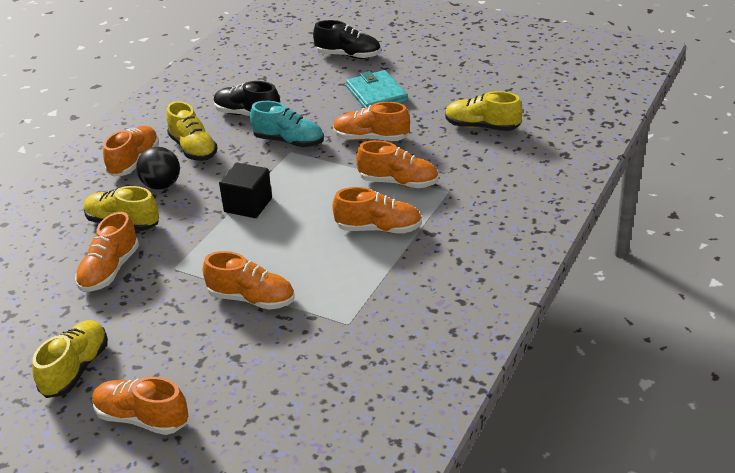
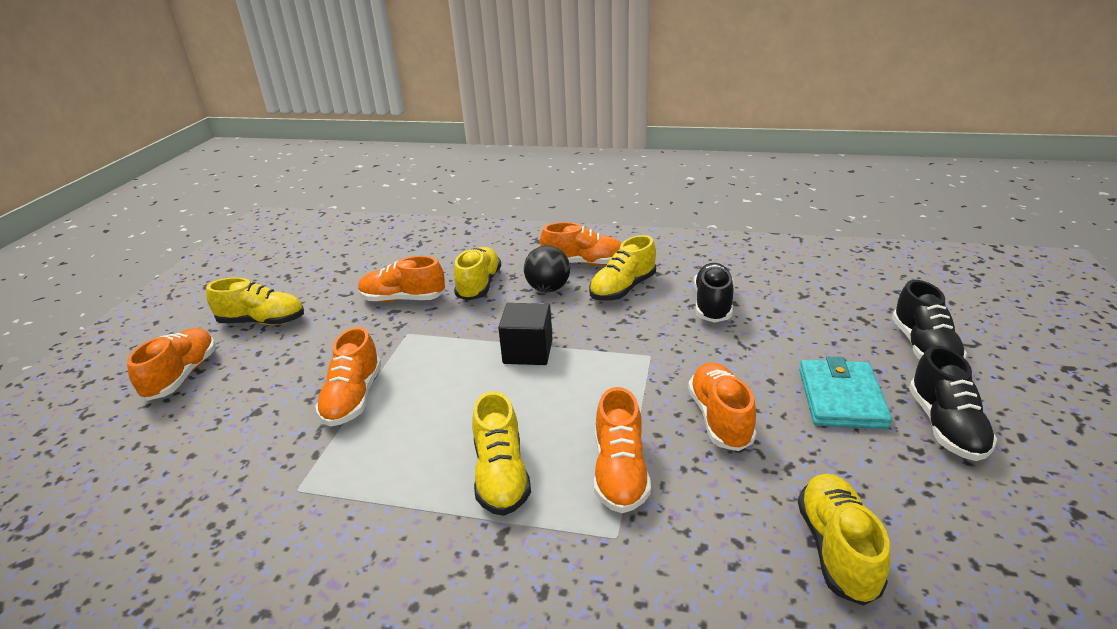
camera: 75 degrees right, 5 degrees down
(289, 141) = (672, 349): turquoise shoe -> none
(376, 94) = (841, 398): turquoise wallet -> turquoise wallet turned 45 degrees counterclockwise
(378, 229) = (501, 475): orange shoe -> yellow shoe
(416, 72) = (945, 426): none -> black shoe

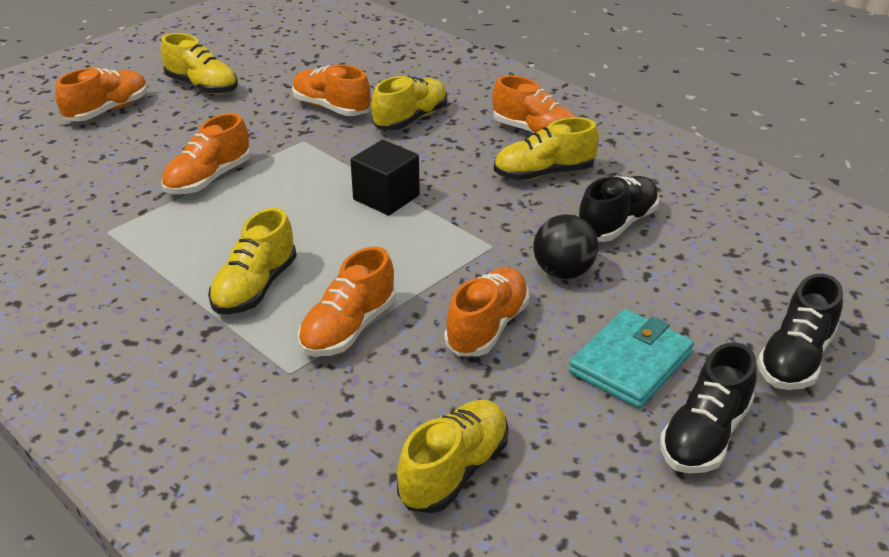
camera: 30 degrees right, 5 degrees up
(548, 289) = (471, 146): black ball -> black ball (563, 272)

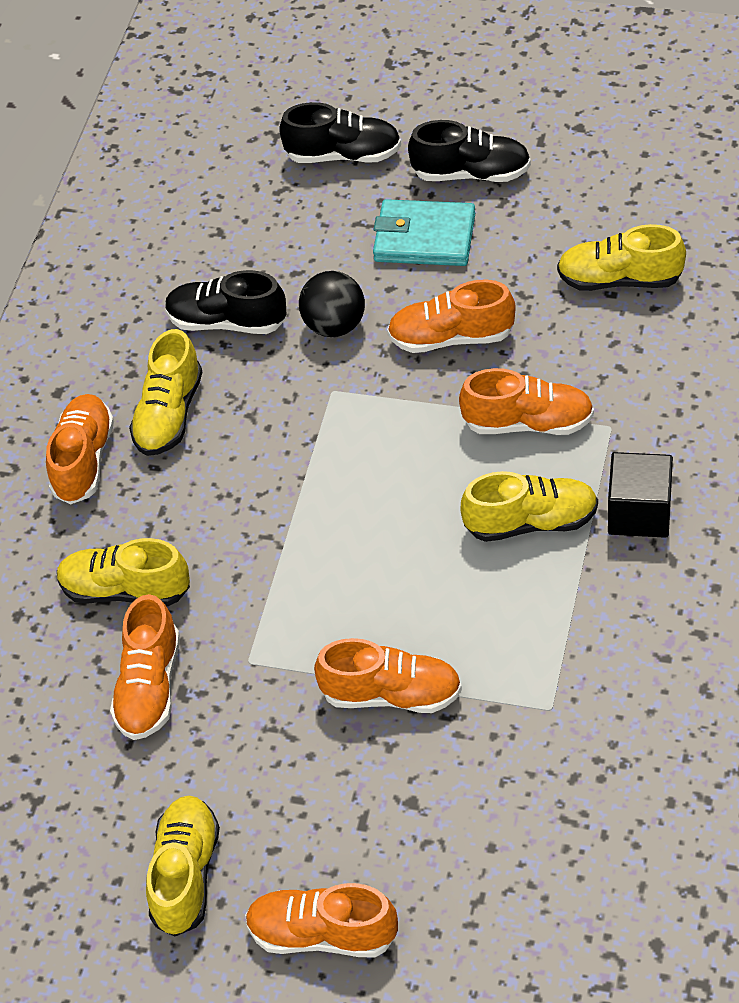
camera: 115 degrees left, 15 degrees up
(386, 197) = (309, 515): black cube -> black cube (639, 512)
(544, 173) = (169, 414): yellow shoe -> yellow shoe turned 60 degrees clockwise

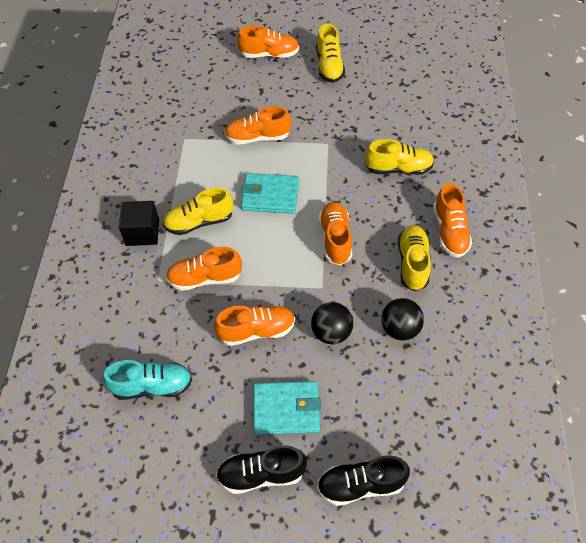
camera: 165 degrees right, 5 degrees up
(149, 687) = (370, 129): orange shoe -> orange shoe (335, 239)
(227, 322) = (400, 328): black shoe -> black ball
(389, 559) = (270, 196): none -> turquoise wallet
(619, 279) = (152, 386): yellow shoe -> turquoise shoe

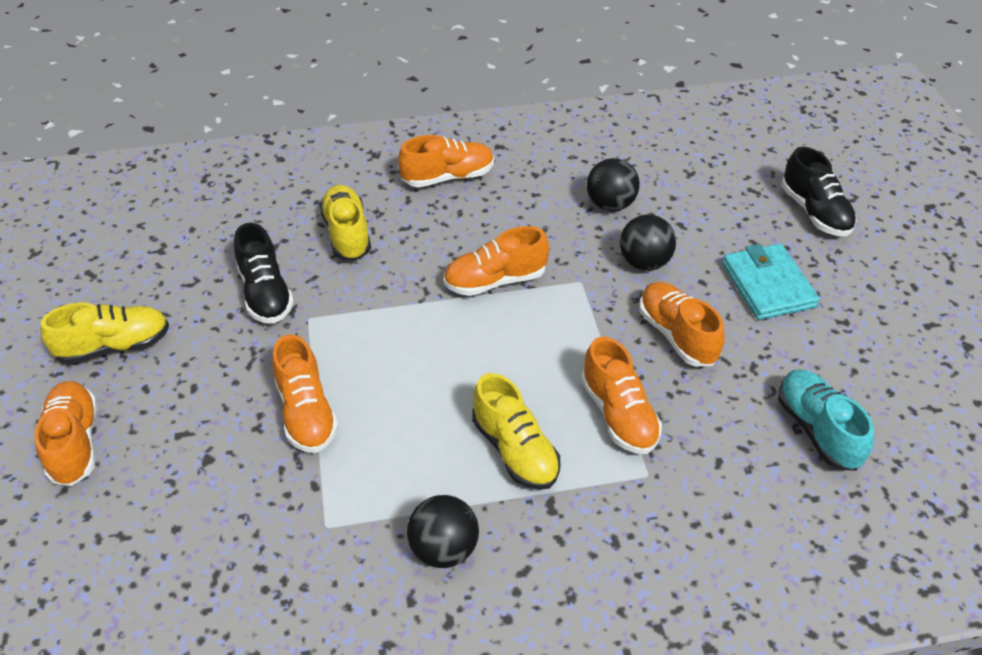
camera: 105 degrees left, 10 degrees down
(142, 232) = (563, 528): black cube -> none
(153, 181) = (444, 549): none -> black ball
(261, 474) = (857, 292): black shoe -> black shoe (265, 293)
(270, 196) = (435, 369): turquoise wallet -> none
(412, 263) = (509, 204): yellow shoe -> none

